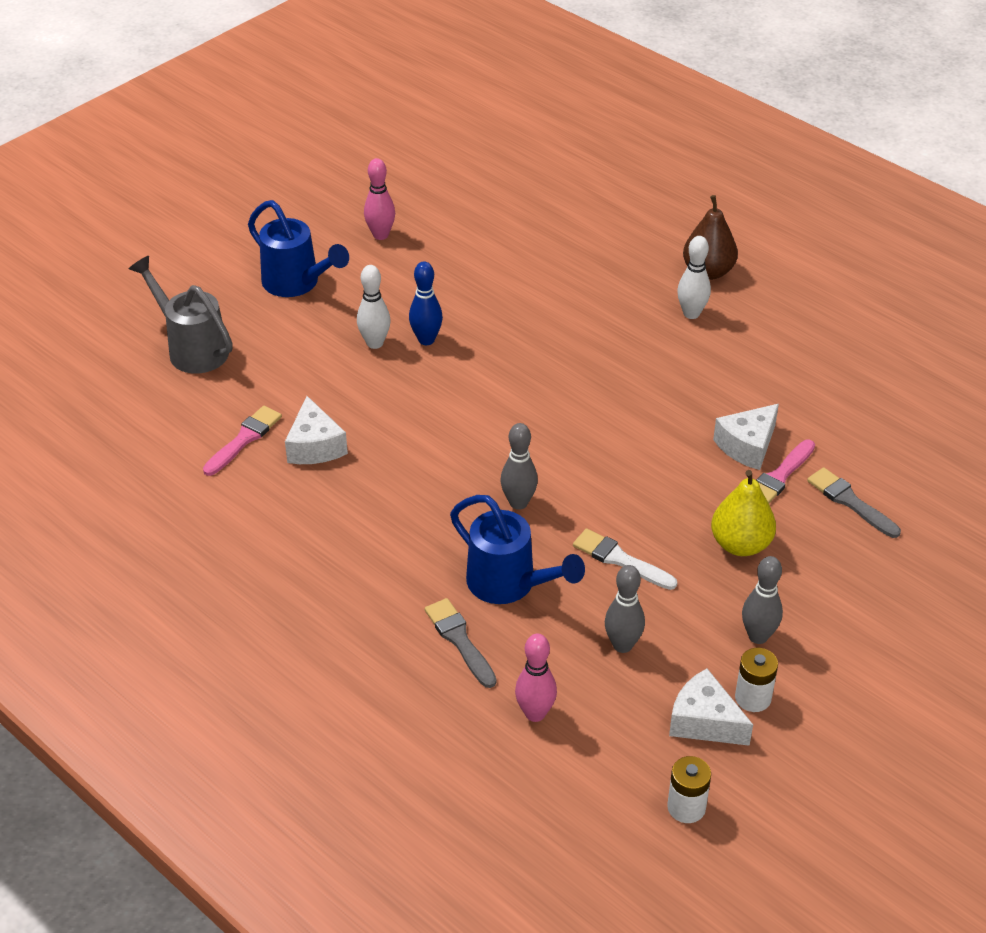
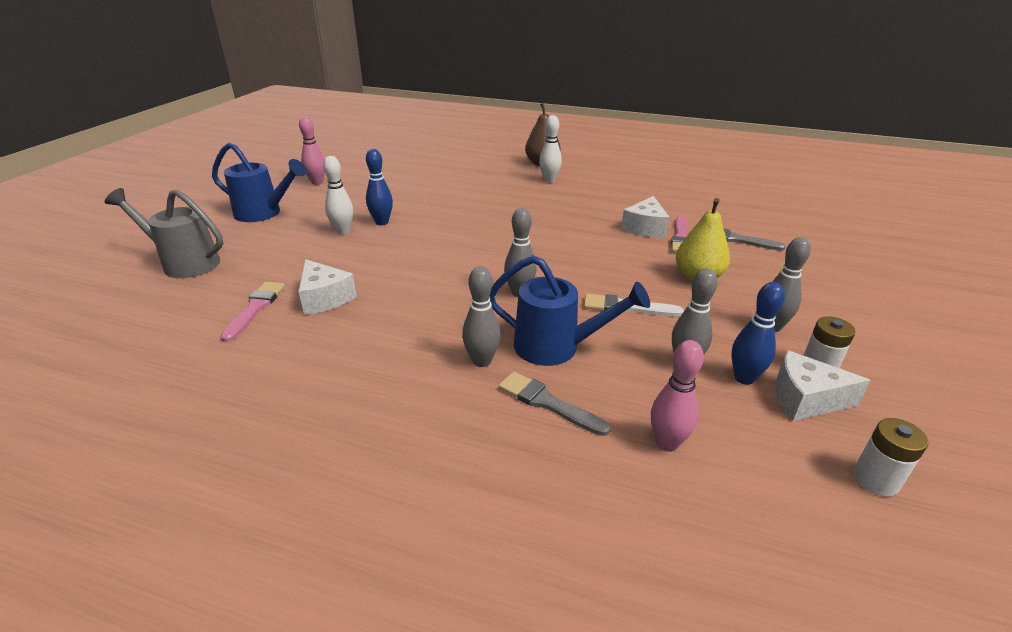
camera: 25 degrees left, 10 degrees down
(427, 576) = (482, 361): none -> grey bowling pin
(666, 681) = (744, 378): none -> blue bowling pin

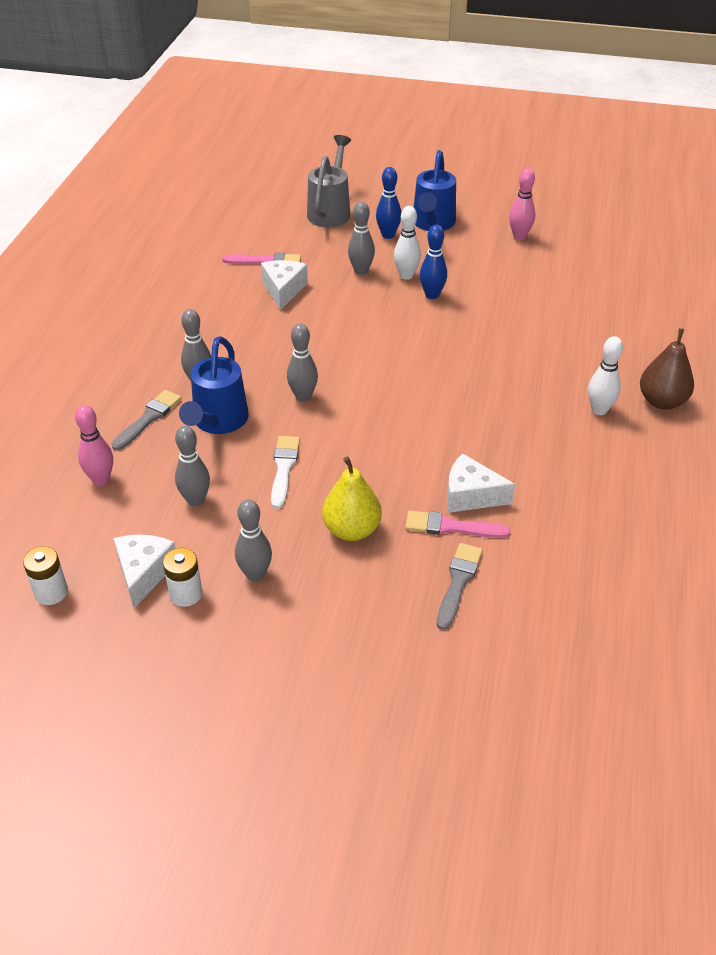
camera: 85 degrees right, 10 degrees up
(319, 252) = (361, 271): none -> grey bowling pin
(324, 298) = (283, 290): white cheese -> white cheese turned 135 degrees clockwise
(744, 378) = (174, 537): blue bowling pin -> blue bowling pin (388, 235)

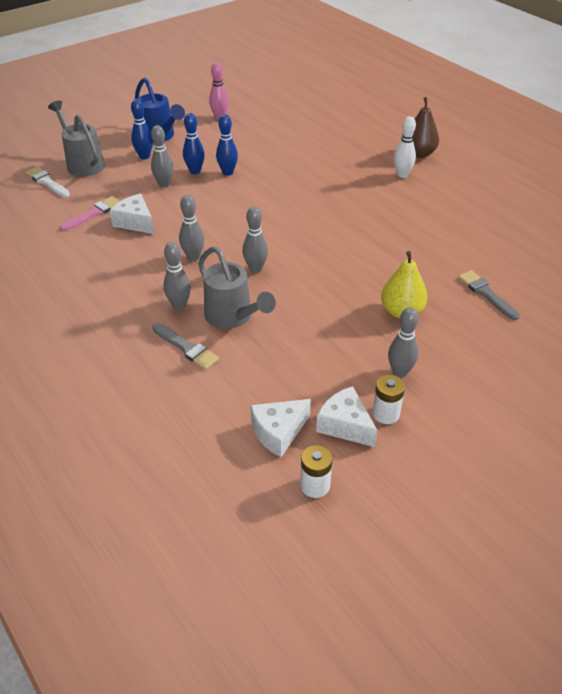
camera: 50 degrees left, 0 degrees up
(101, 479) = (223, 403): pink bowling pin -> none
(148, 418) = (186, 348): grey brush -> grey brush turned 150 degrees clockwise
(195, 500) = (300, 365): grey bowling pin -> grey bowling pin (193, 257)
(218, 421) = (232, 317): blue watering can -> grey watering can
(284, 468) = (314, 311): white brush -> white brush (47, 182)
(406, 275) = (195, 171): white bowling pin -> blue bowling pin
(451, 527) = (439, 273): pink brush -> none
(470, 495) = (421, 252): white cheese -> white cheese (278, 432)

